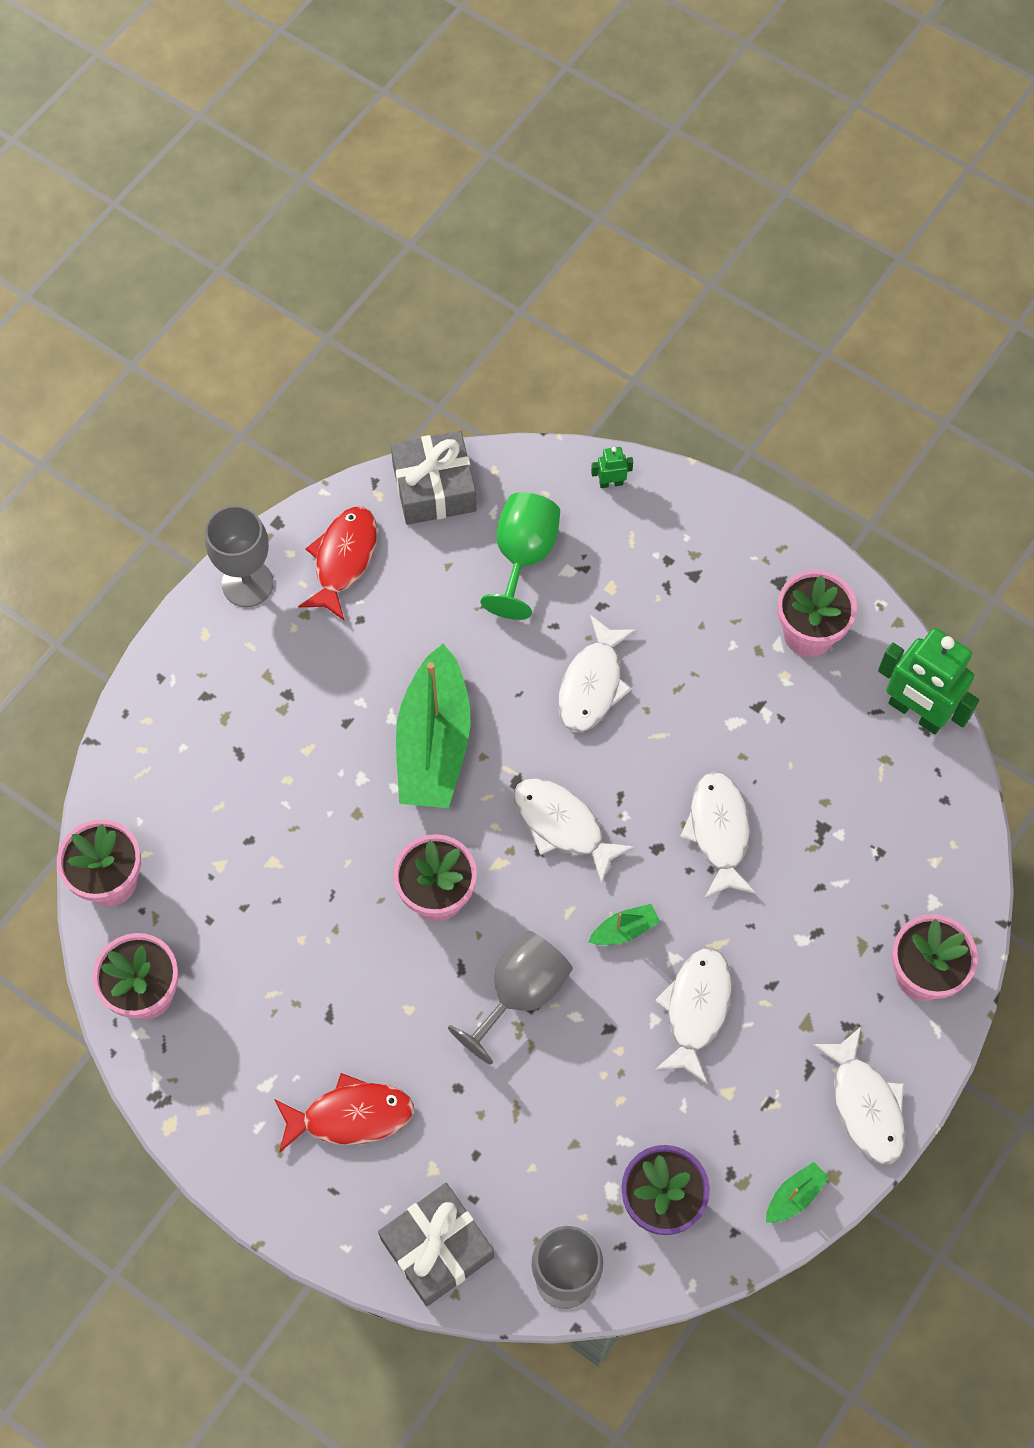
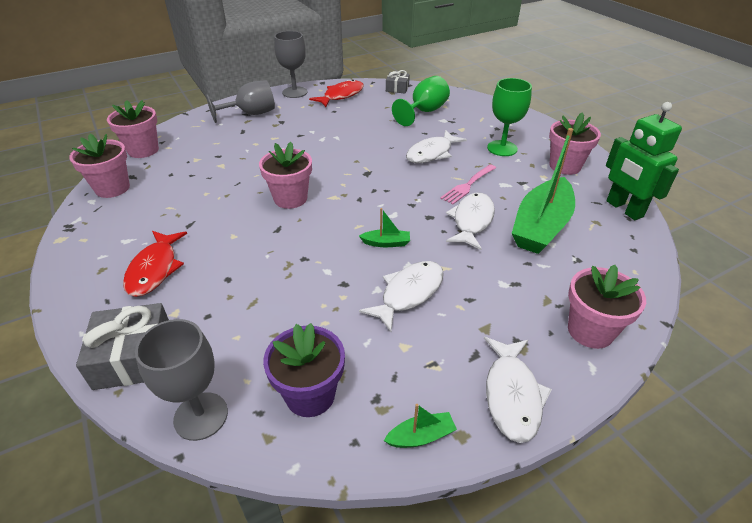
camera: 25 degrees right, 25 degrees down
(350, 1116) = (155, 269): red fish -> red fish turned 75 degrees clockwise
(434, 488) = (397, 88): grey gift -> grey gift, size x0.58
(434, 743) = (335, 150): green boat -> green boat (541, 226)
(520, 993) = (302, 250): grey goblet -> grey goblet (251, 114)
(563, 825) = (380, 193): white fish -> none
(611, 483) = (481, 103): green robot -> none
(682, 749) = (468, 185): none -> pink fork
(698, 622) = (502, 148): none -> green goblet

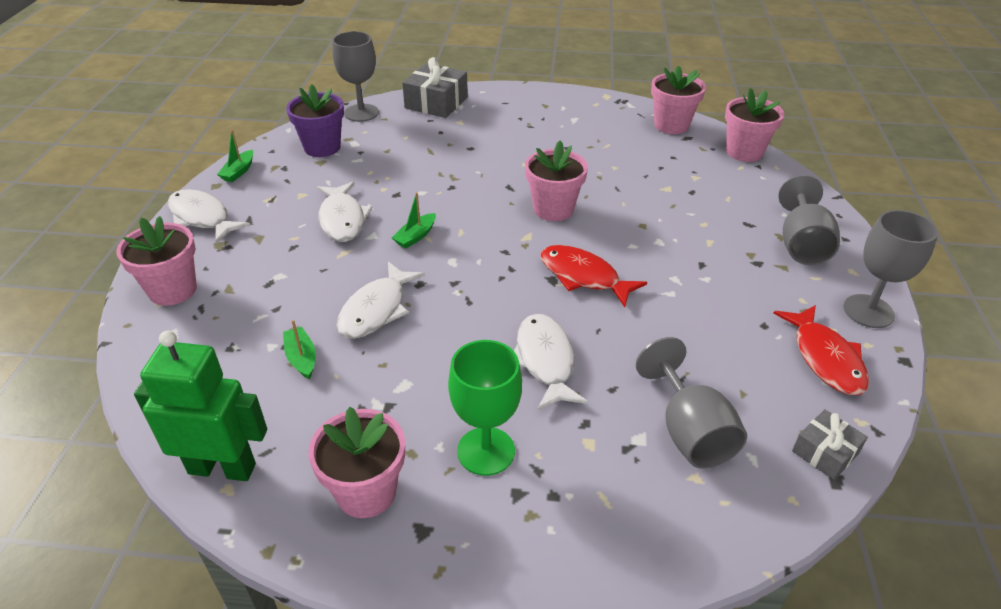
camera: 125 degrees right, 0 degrees up
(155, 269) = (520, 123): red fish -> red fish (583, 276)
(424, 112) = (689, 432): green goblet -> grey goblet
(468, 185) = (438, 348): pink fork -> none
(472, 221) = (376, 310): white fish -> white fish turned 60 degrees clockwise
(541, 226) = (301, 358): green boat -> green boat, size x0.41

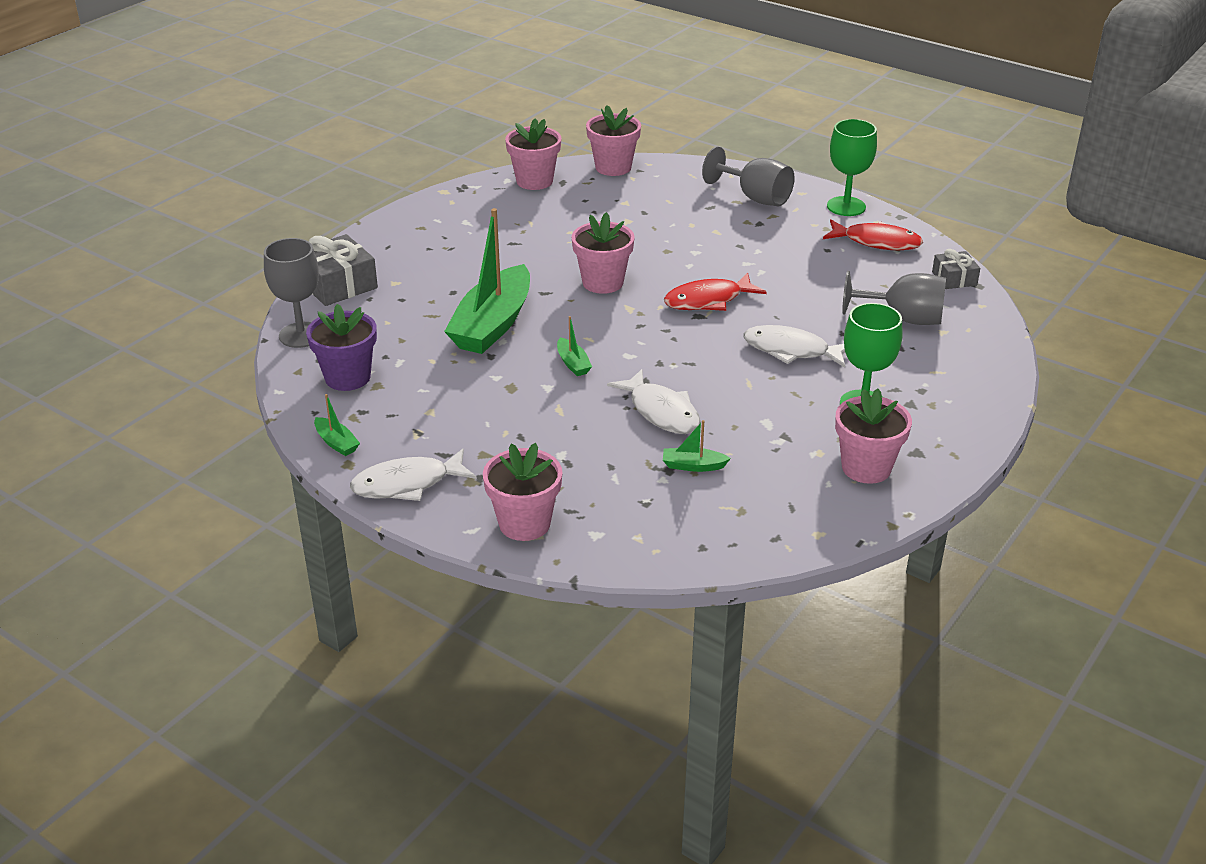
camera: 60 degrees left, 5 degrees down
(222, 468) = (794, 532): green robot -> none
(342, 219) = (503, 397): white fish -> none
(440, 180) = (493, 324): none -> green boat
(868, 311) = (846, 206): grey goblet -> green goblet

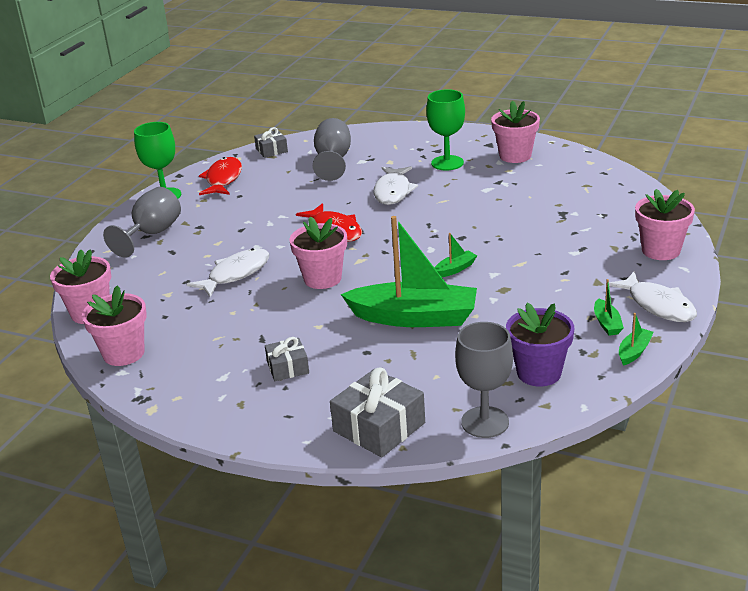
camera: 100 degrees left, 5 degrees down
(457, 251) = (288, 367): none -> grey gift
(661, 412) = (498, 225): white fish -> white fish (235, 274)
(693, 466) = (552, 205): green boat -> green boat (607, 323)

